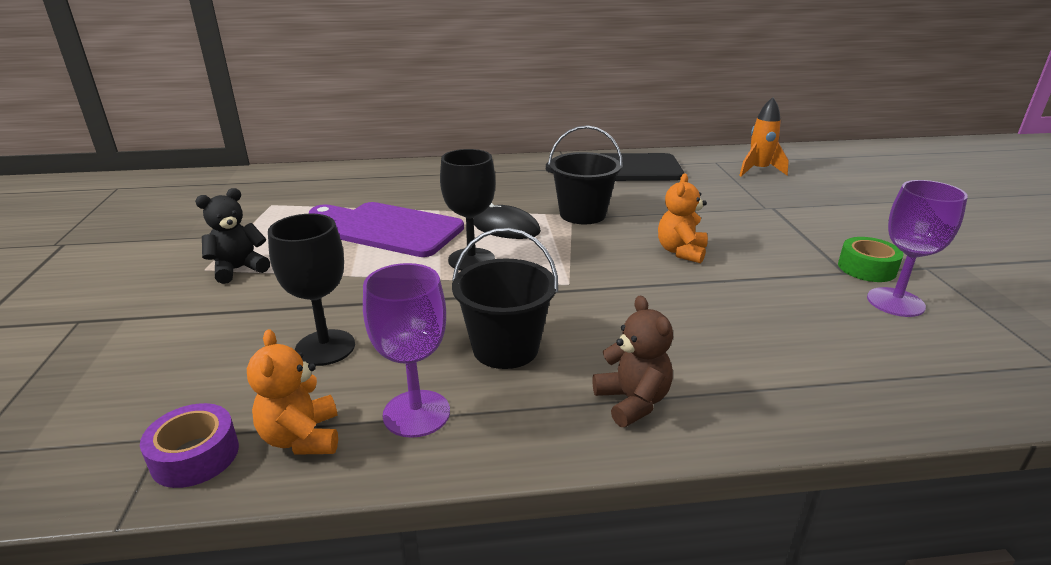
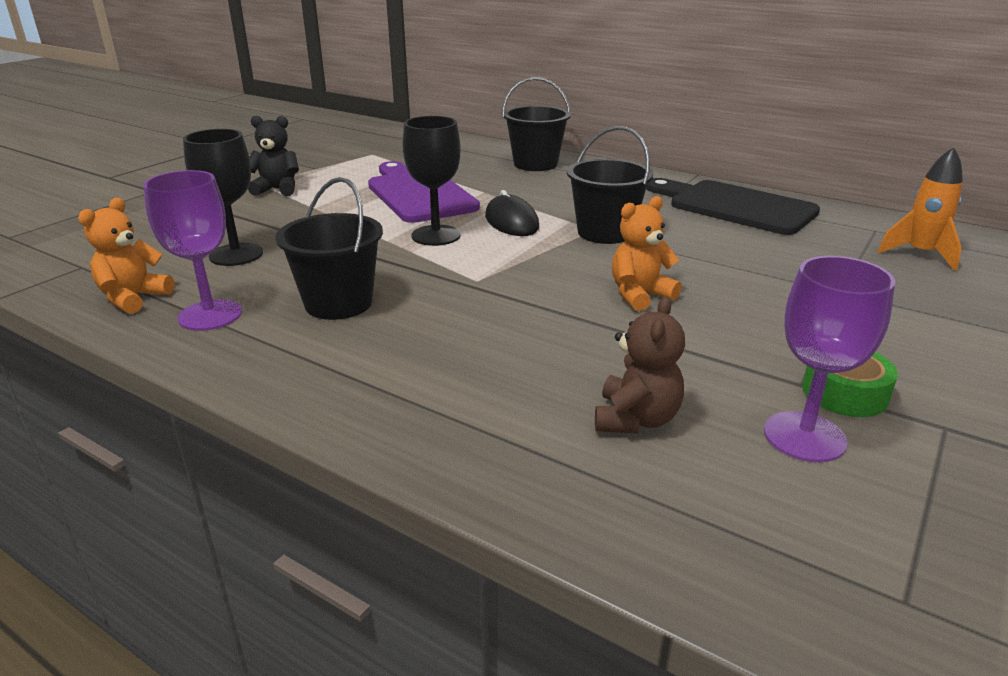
camera: 40 degrees right, 0 degrees up
(195, 456) = (77, 282): purple tape -> none
(436, 174) = (535, 164): none -> black bucket
(632, 401) = (352, 379): brown teddy bear -> brown teddy bear (636, 419)

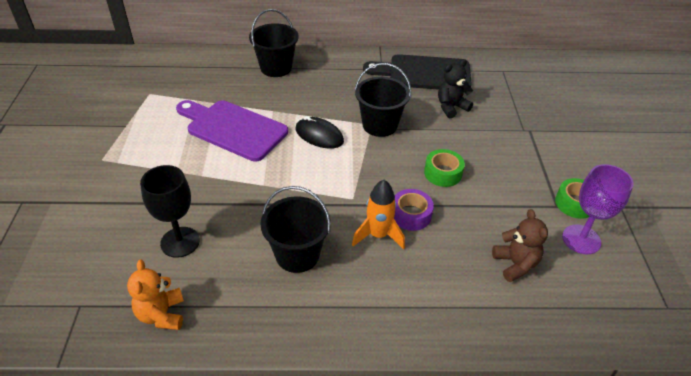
camera: 35 degrees left, 15 degrees up
(210, 315) = (232, 303): purple goblet -> none
(277, 189) = (125, 162): black teddy bear -> black teddy bear (451, 107)
(436, 235) = (288, 167): black goblet -> none
(535, 317) = (411, 215): none -> purple tape
(639, 295) = (443, 173): orange teddy bear -> green tape
(920, 254) = (534, 84): orange rocket -> orange rocket (378, 235)

